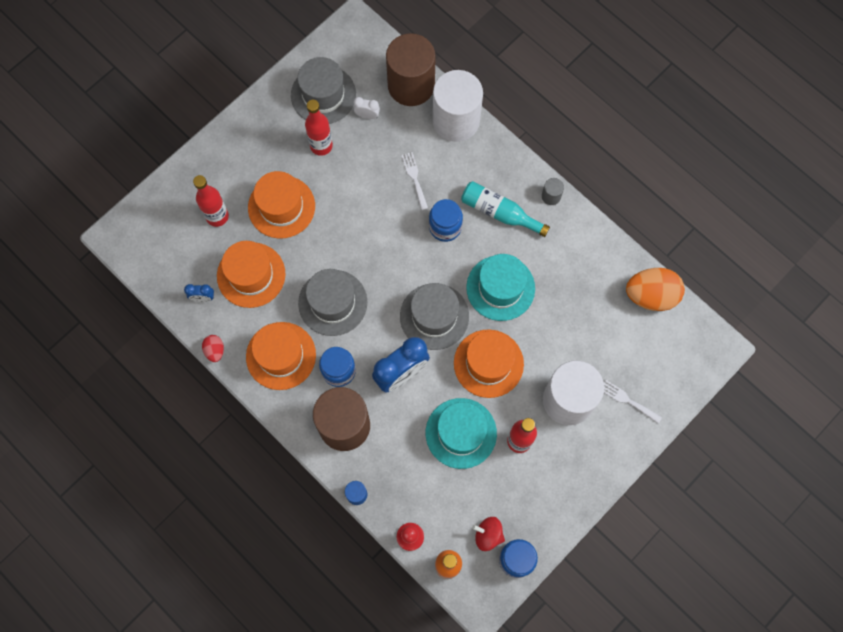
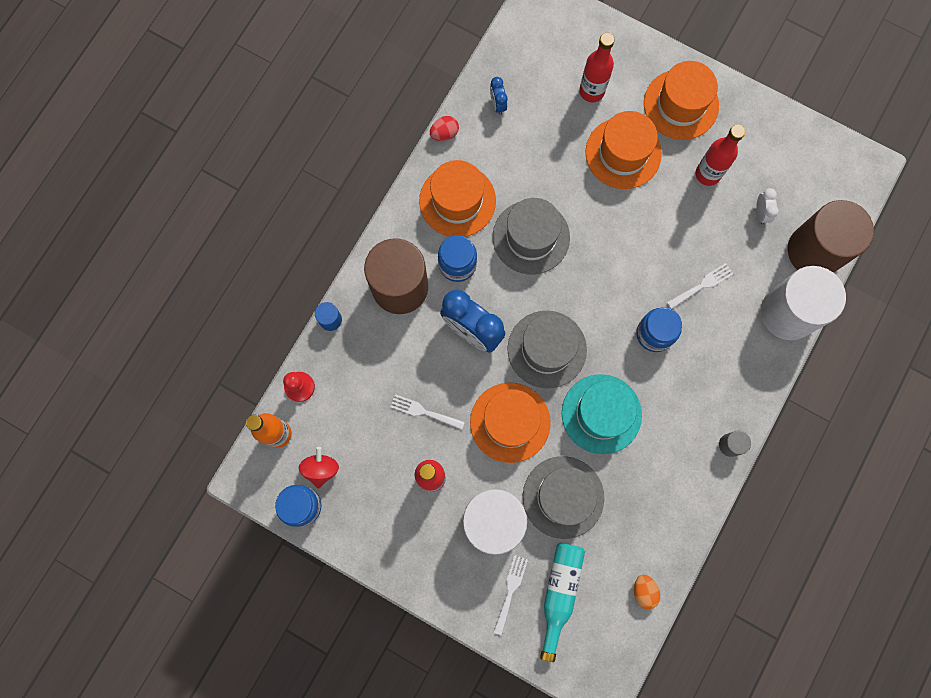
camera: 75 degrees right, 5 degrees up
(251, 275) = (537, 145): orange hat -> orange hat (681, 104)
(323, 95) = (769, 159): grey hat -> grey hat (563, 497)
(461, 433) = (424, 412): turquoise hat -> white fork
(499, 212) = (691, 390): turquoise bottle -> turquoise bottle (559, 593)
(651, 295) = (644, 591): orange egg -> orange egg, size x0.49

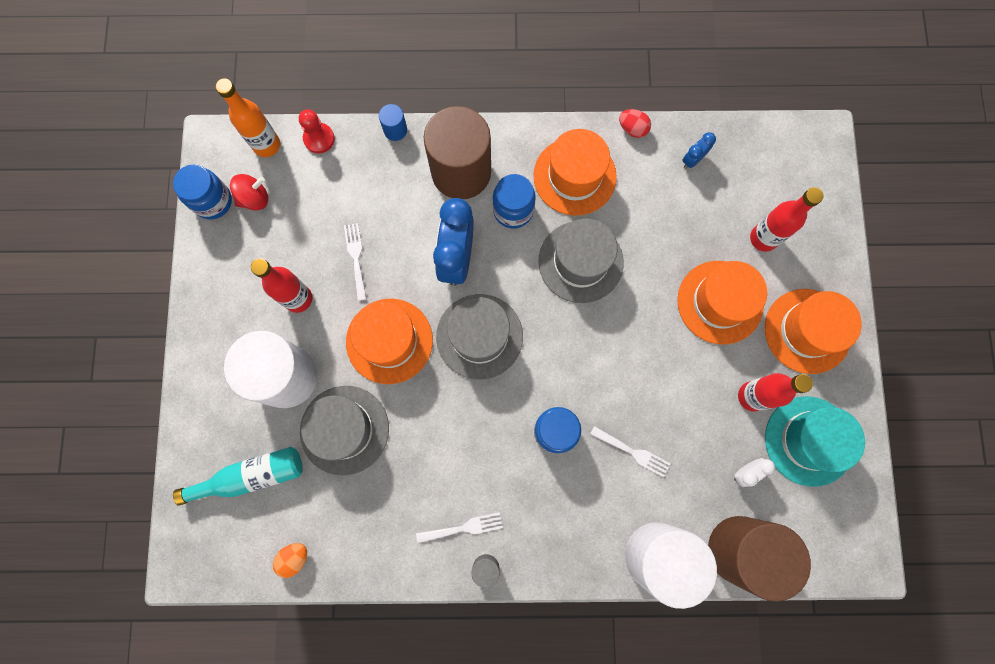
camera: 60 degrees right, 0 degrees up
(510, 591) = (230, 429): white fork -> white fork (463, 527)
(601, 414) = (445, 422): turquoise hat -> turquoise hat (809, 440)

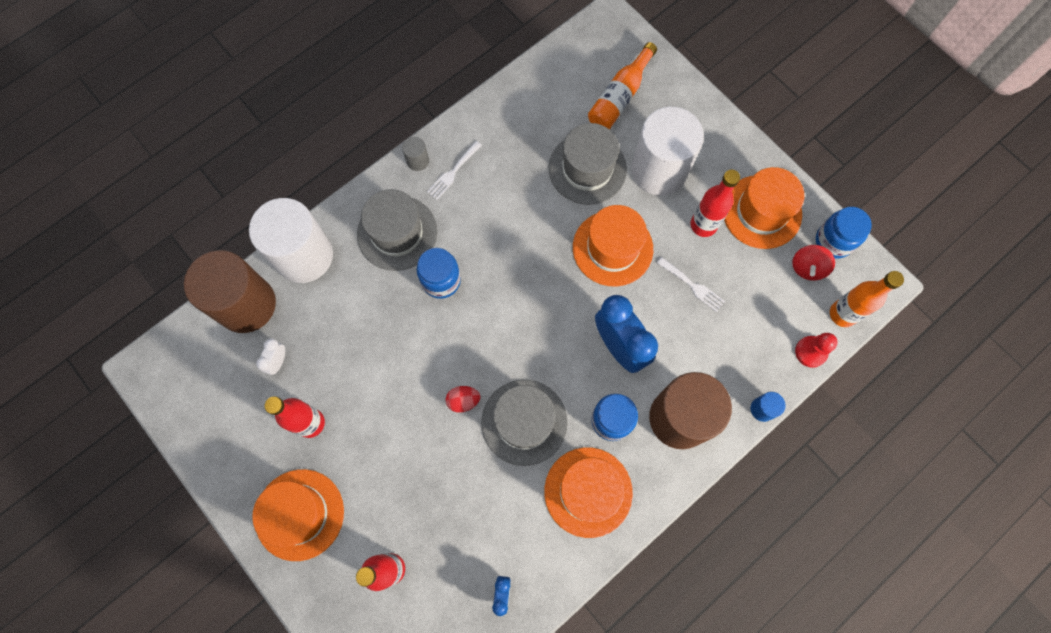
camera: 140 degrees right, 5 degrees down
(251, 476) = (620, 96): turquoise bottle -> orange bottle
(294, 558) = (546, 75): orange egg -> none
(479, 336) = (551, 303): grey hat -> grey hat (397, 233)
(632, 129) = (576, 579): red egg -> red egg (463, 401)
(633, 452) = (373, 311): white fork -> none
(720, 302) = (388, 480): orange hat -> orange hat (761, 212)
(809, 440) = (243, 424): turquoise hat -> none

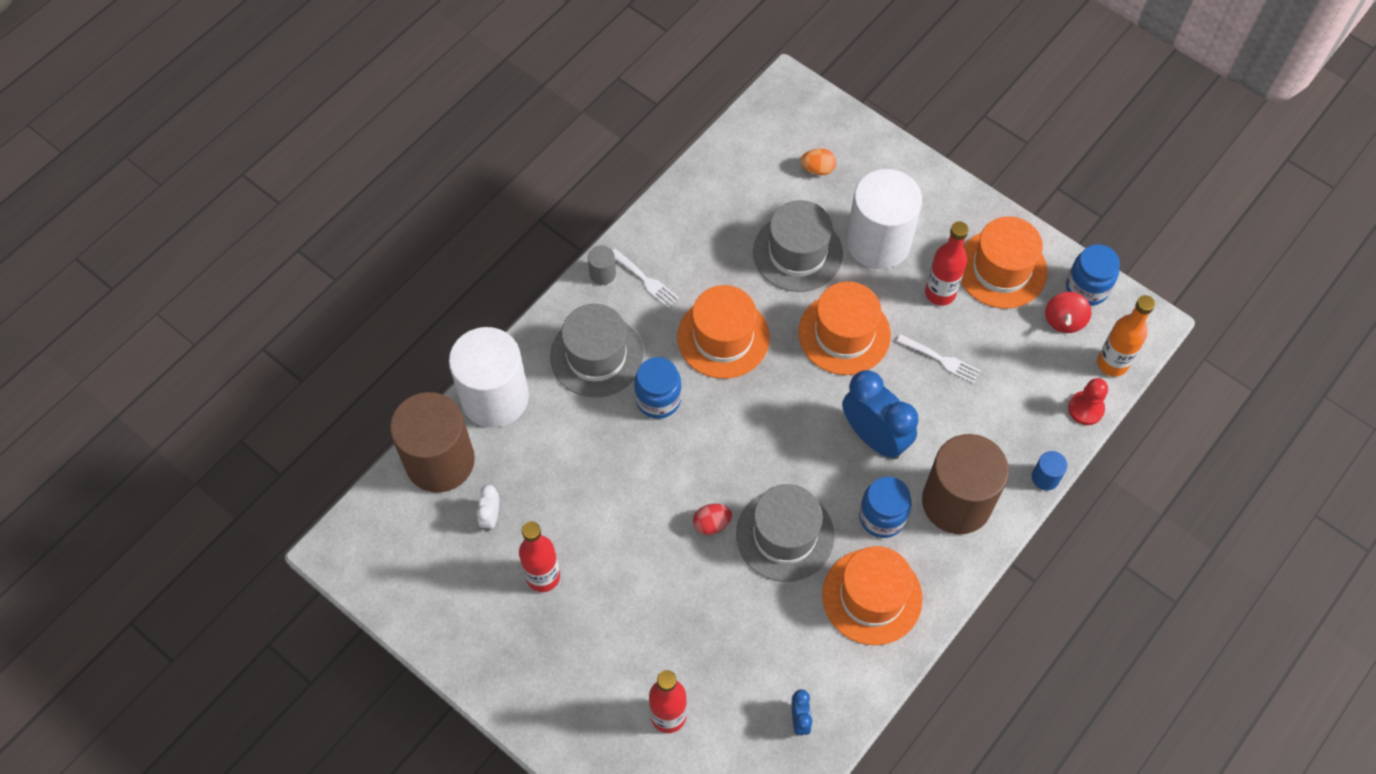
camera: 10 degrees left, 10 degrees down
(299, 514) = (552, 676): orange hat -> orange hat (723, 337)
(453, 172) = (646, 280): white fork -> white fork turned 75 degrees counterclockwise
(620, 96) = (817, 169): orange bottle -> orange egg

